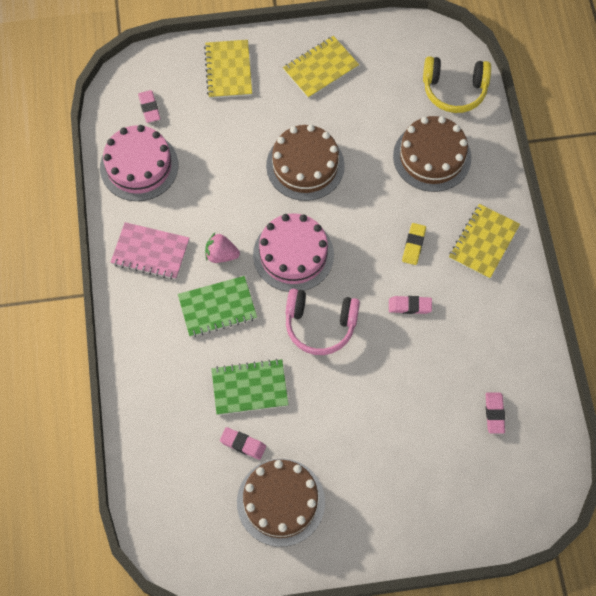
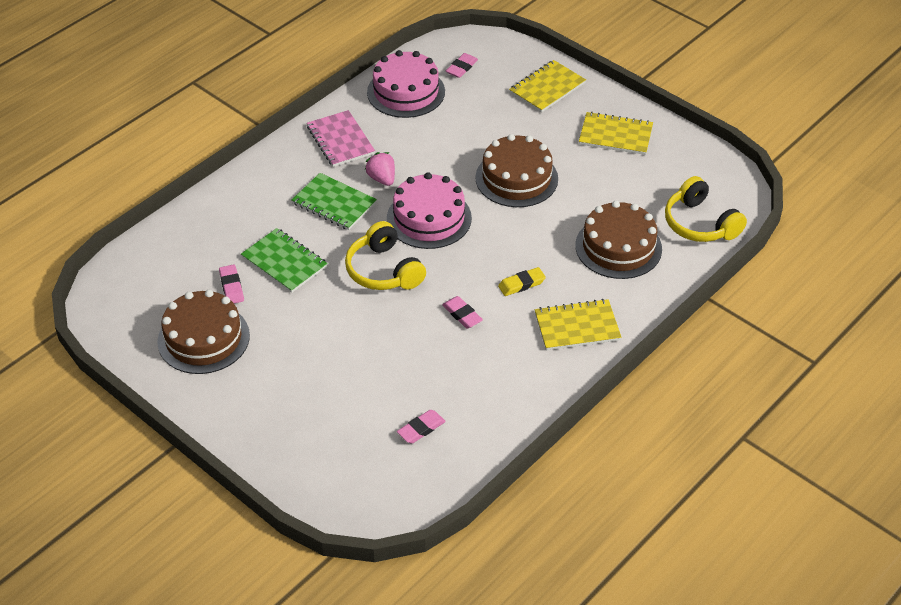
camera: 50 degrees right, 20 degrees down
(320, 325) = (383, 270): pink headphones -> yellow headphones

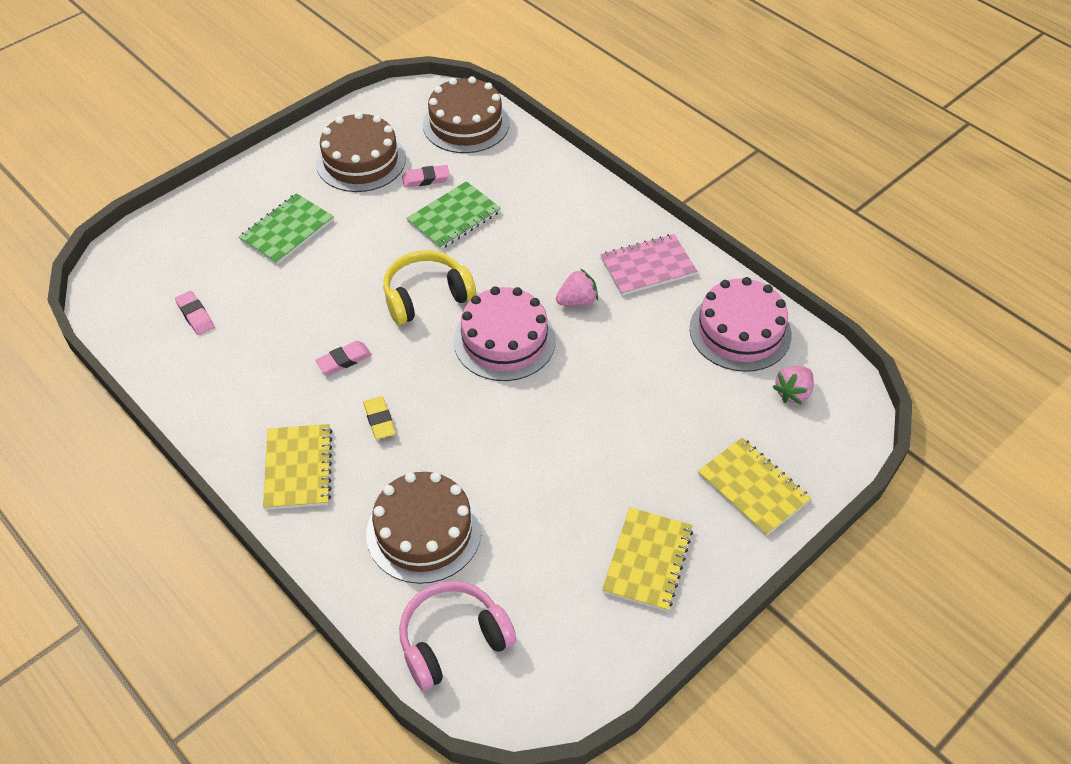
camera: 95 degrees right, 5 degrees up
(334, 203) = (540, 258): green notebook -> green notebook (287, 231)
(461, 68) = (793, 393): pink eraser -> pink strawberry
(516, 178) = (566, 433): brown cake -> brown cake (466, 124)
(699, 224) = (453, 640): yellow headphones -> pink headphones

